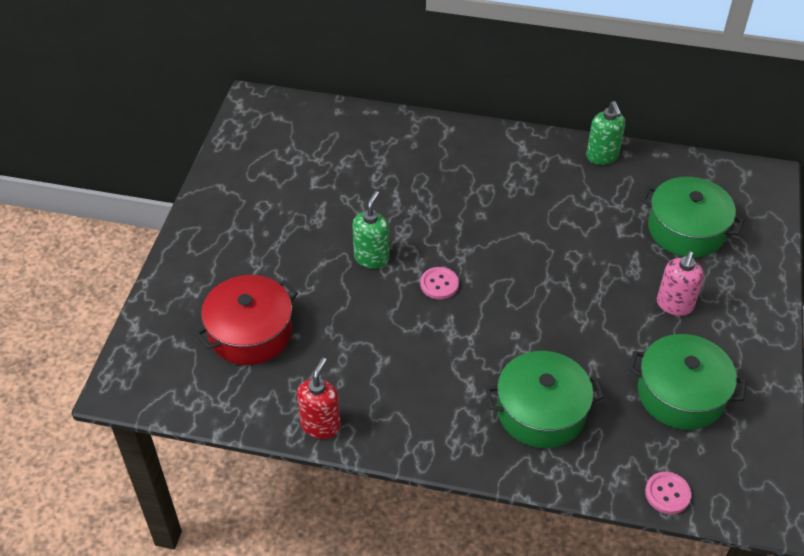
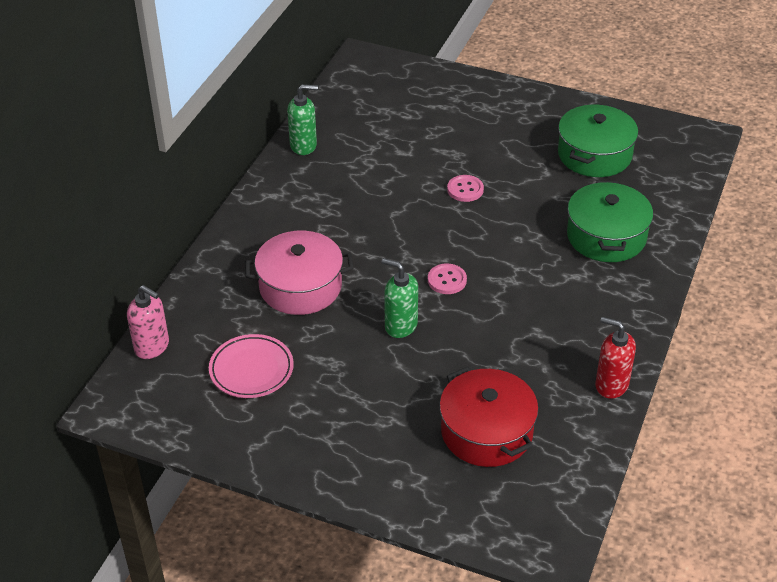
camera: 80 degrees left, 5 degrees down
(302, 171) = (251, 370): none -> pink plate
(406, 184) = (300, 287): none -> pink pot
(667, 494) = (690, 181): pink button -> pink button (465, 189)
(674, 305) = (499, 139): pink soap dispenser -> pink soap dispenser (152, 347)
(686, 230) = (413, 114): green pot -> none

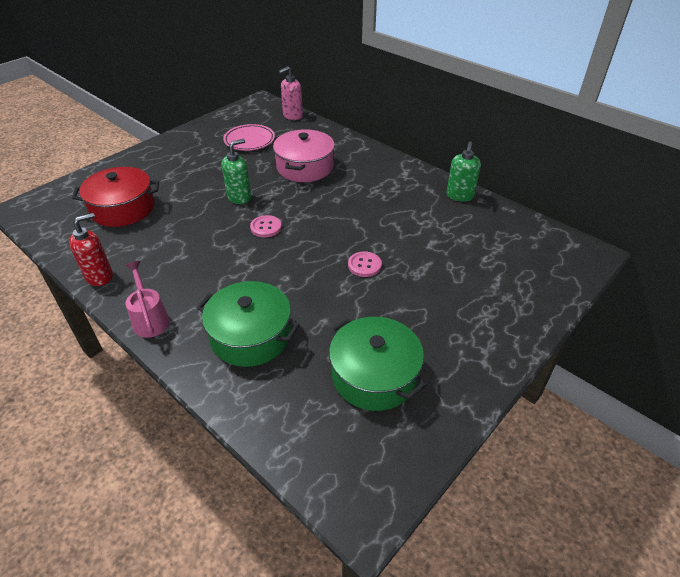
camera: 110 degrees right, 0 degrees up
(636, 313) = (150, 319): none -> pink watering can

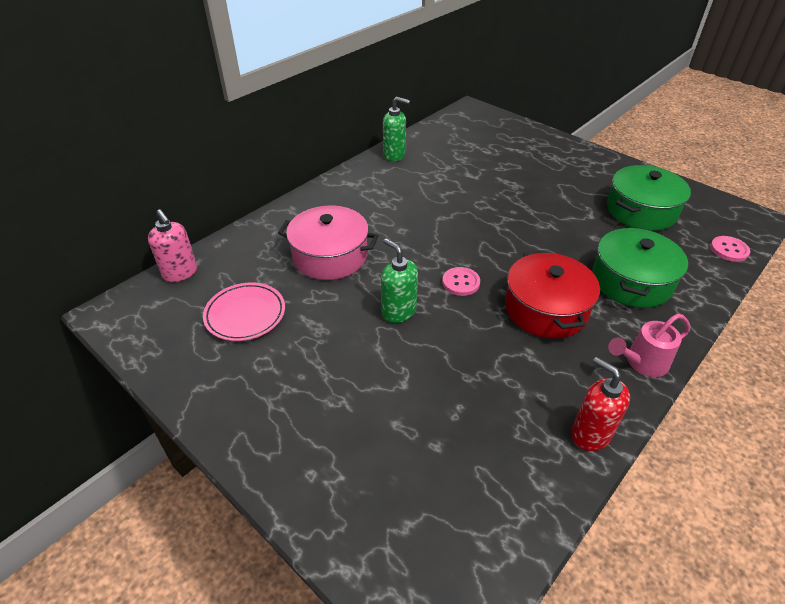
camera: 90 degrees left, 0 degrees up
(123, 208) = (431, 445): red pot -> red pot (546, 309)
(364, 265) = (511, 213): pink button -> pink button (729, 250)

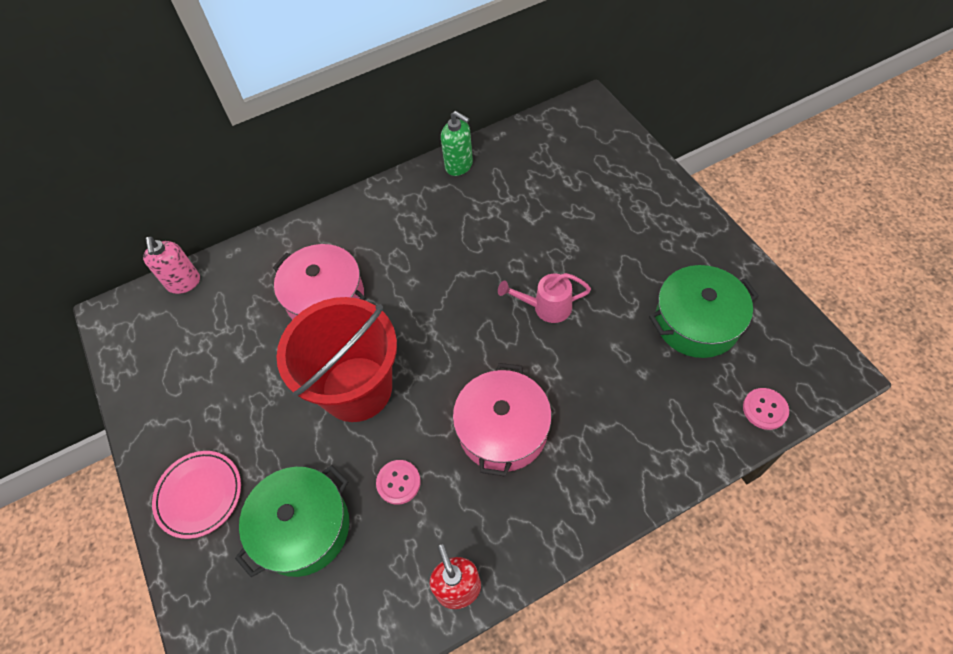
camera: 25 degrees right, 15 degrees up
(245, 315) = (219, 351): pink plate -> pink plate (199, 495)
(398, 311) = (357, 388): green soap dispenser -> red bucket
(461, 282) = (435, 369): pink button -> pink button (398, 482)
(546, 309) = (502, 429): red pot -> pink pot
(631, 281) = (617, 420): green pot -> green pot (303, 528)
(642, 363) = (561, 527): pink watering can -> pink watering can (546, 307)

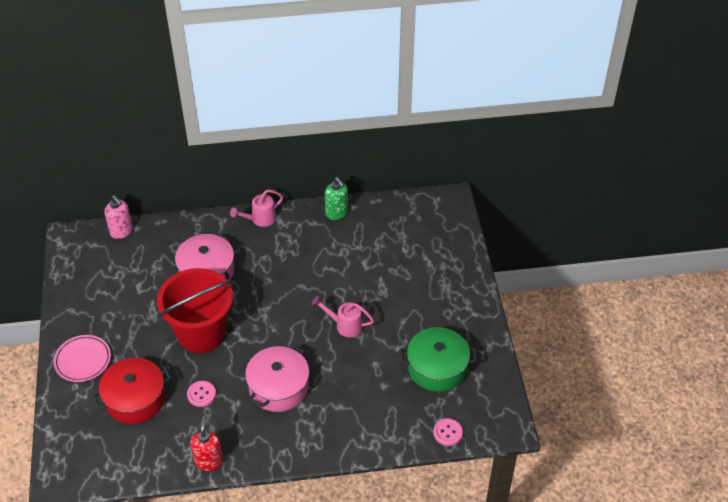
camera: 15 degrees right, 10 degrees down
(184, 283) = (121, 231): pink soap dispenser -> pink soap dispenser turned 45 degrees counterclockwise
(303, 528) = (135, 399): green pot -> red pot
(365, 205) = (260, 219): none -> pink watering can

